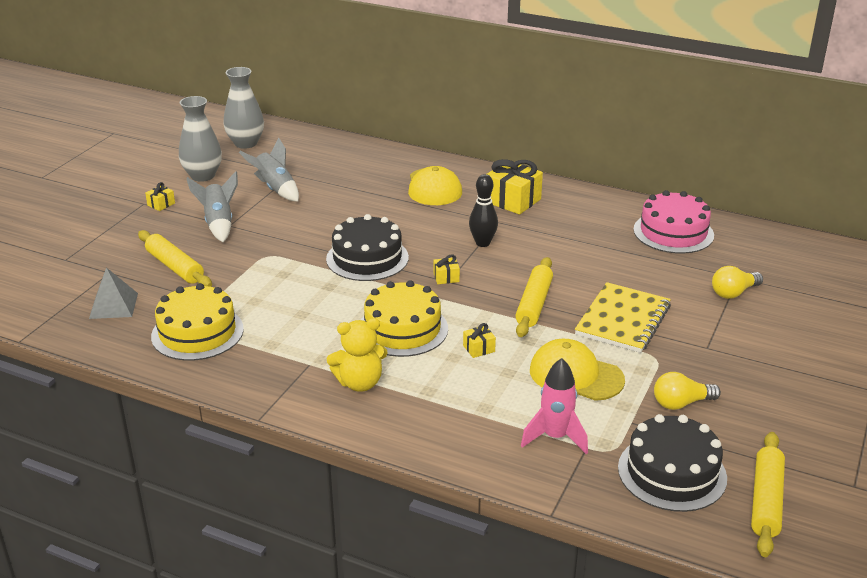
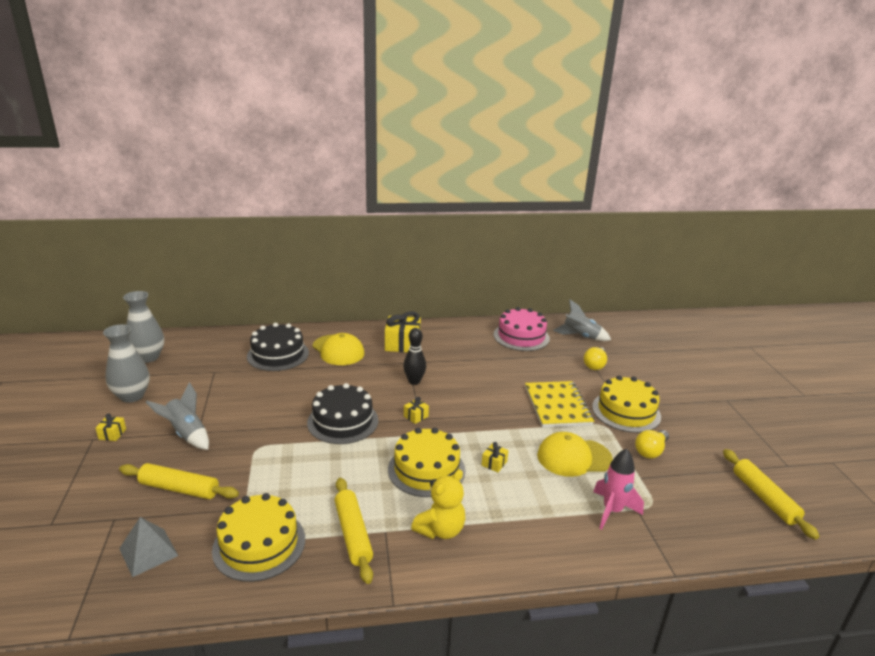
camera: 35 degrees left, 5 degrees down
(275, 189) = (211, 388): grey rocket -> grey rocket (580, 337)
(534, 304) = (494, 415): yellow rolling pin -> yellow rolling pin (353, 534)
(672, 472) = (700, 503): black cake -> black cake (278, 354)
(705, 354) = (626, 411): none -> yellow cake

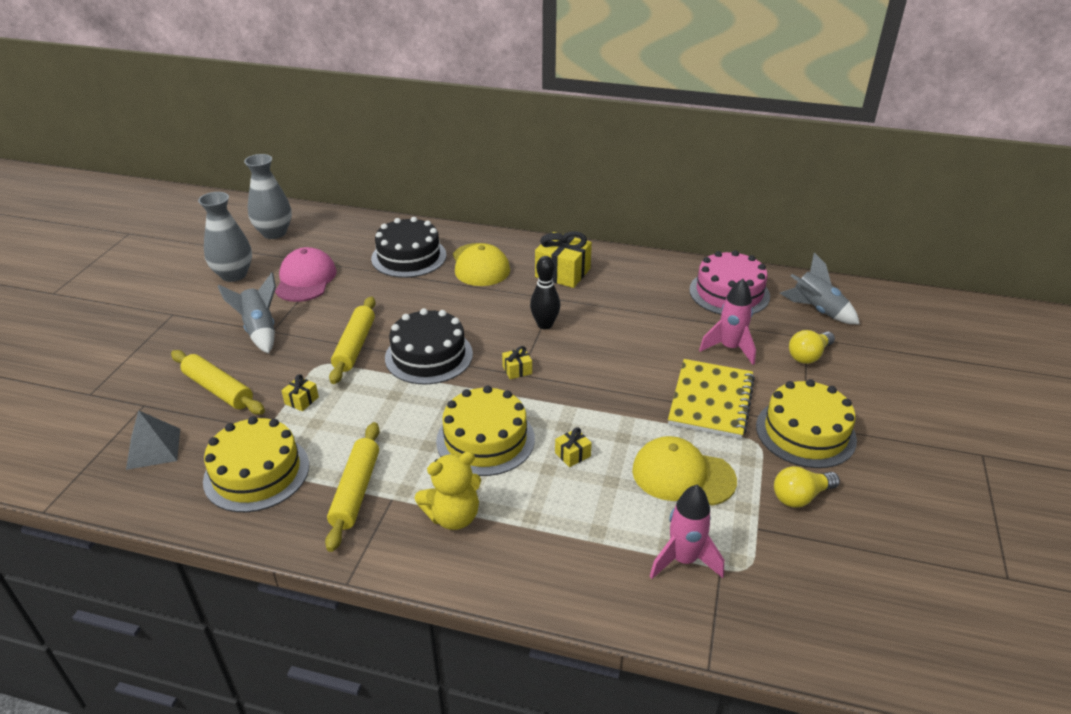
camera: 25 degrees right, 10 degrees up
(112, 434) = (192, 313): yellow gift -> yellow gift (301, 400)
(201, 387) = (305, 279): none -> pink cap
(546, 371) = (730, 348): none -> pink rocket
(764, 498) = (928, 612): yellow rolling pin -> yellow rolling pin (355, 346)

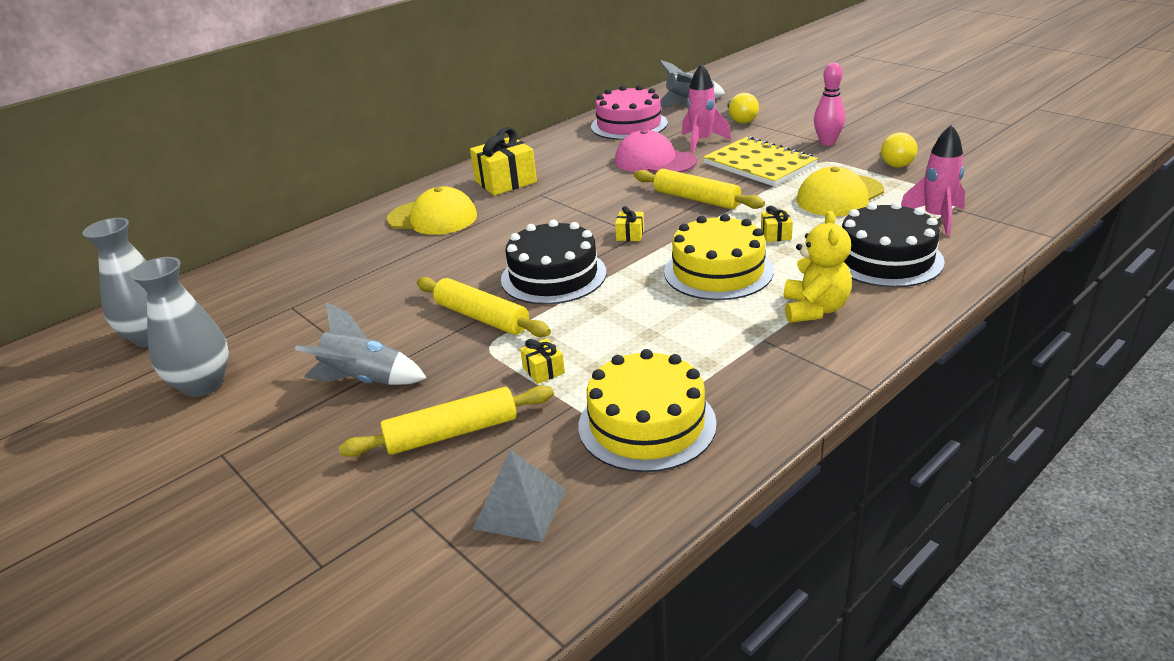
camera: 55 degrees left, 5 degrees down
(305, 279) = (300, 329): pink cap -> pink cap (654, 161)
(356, 491) = (734, 359): yellow rolling pin -> yellow rolling pin (696, 199)
(409, 257) = (356, 254): black cake -> black cake (886, 259)
(545, 325) = (576, 207): black bowling pin -> none
(805, 432) = (827, 142): yellow cake -> pink bowling pin

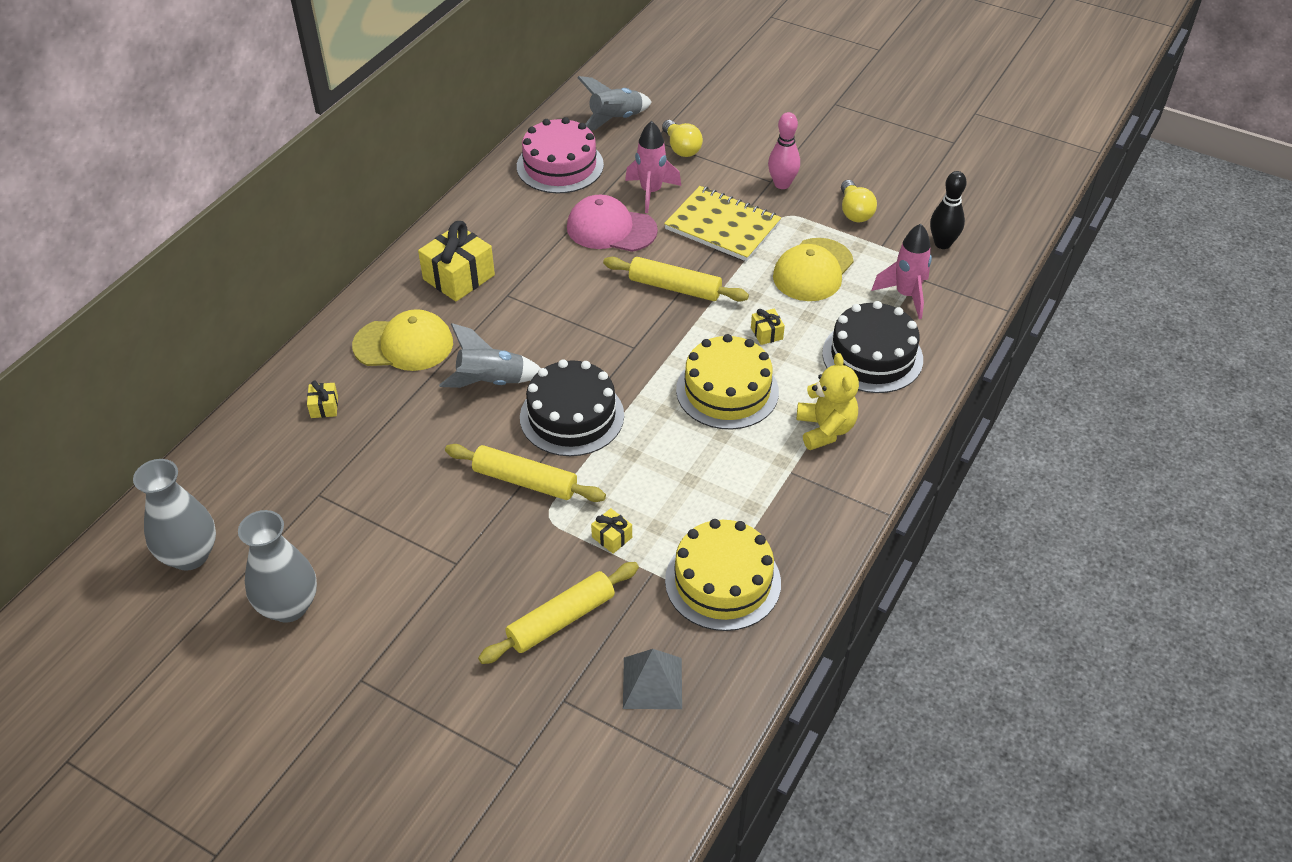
camera: 20 degrees left, 15 degrees up
(364, 381) = (449, 576): grey rocket -> grey rocket (491, 382)
(630, 234) = (626, 348): yellow gift -> yellow gift (324, 407)
(985, 186) = (942, 243): none -> black bowling pin

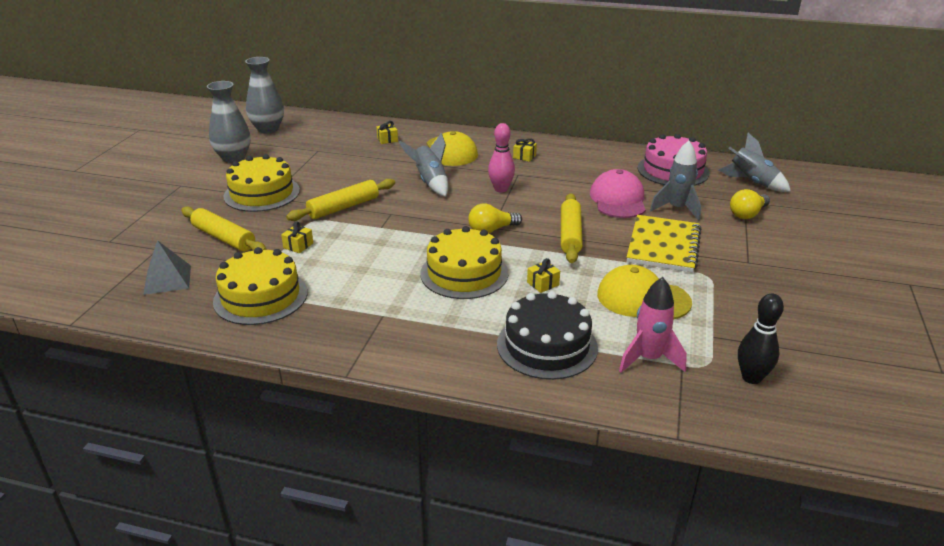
camera: 75 degrees right, 15 degrees down
(440, 572) = (262, 193): none -> yellow cake
(459, 277) = (524, 156): yellow gift -> yellow gift, size x0.48
(525, 481) = (343, 207): yellow rolling pin -> yellow rolling pin turned 45 degrees clockwise
(572, 416) = (409, 214): black cake -> none
(651, 192) = (677, 209): pink rocket -> grey rocket
(782, 184) = (750, 268): pink bowling pin -> pink bowling pin (501, 189)
(825, 429) = (439, 328): yellow teddy bear -> none
(854, 211) = (749, 313): yellow light bulb -> yellow light bulb (491, 230)

